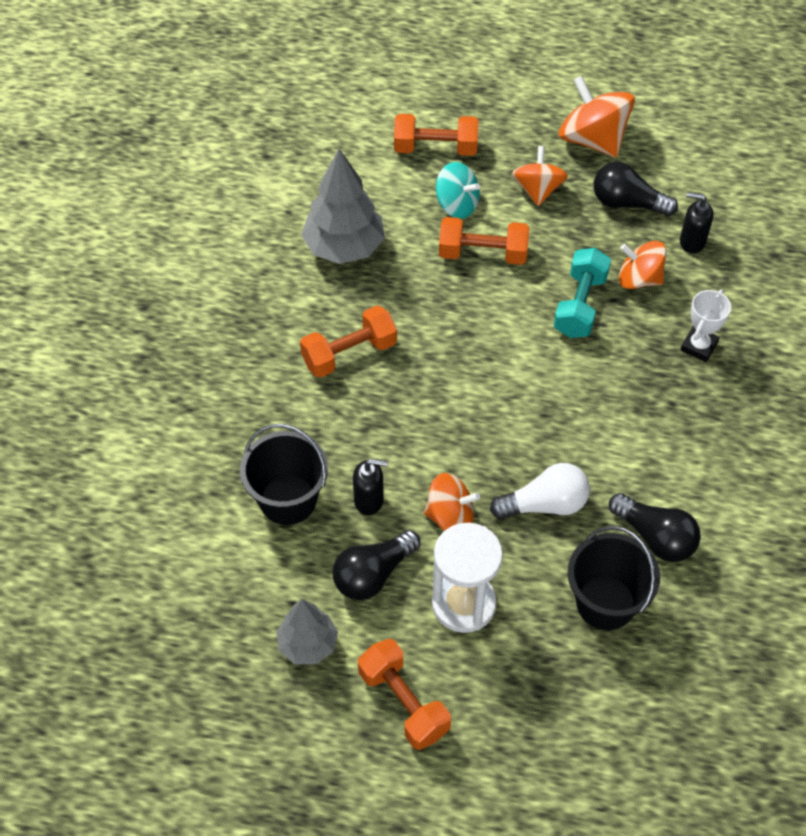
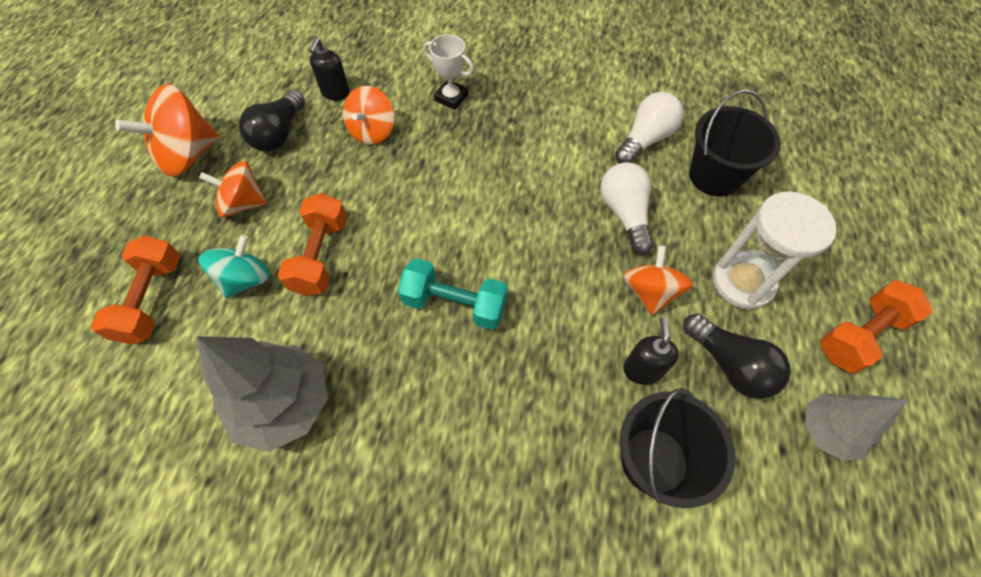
camera: 90 degrees left, 5 degrees up
(349, 354) = (447, 394): orange dumbbell -> none
(580, 305) = (398, 176): turquoise dumbbell -> turquoise dumbbell (455, 304)
(655, 537) = (645, 140): black light bulb -> white light bulb

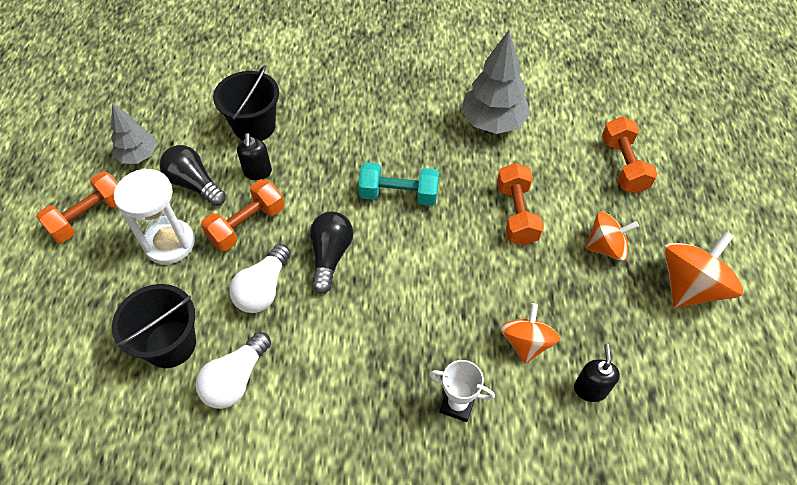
camera: 170 degrees right, 5 degrees down
(246, 279) = (564, 189): turquoise spinning top -> none
(279, 134) = (619, 324): black light bulb -> black light bulb (330, 256)
(624, 214) = (263, 289): white light bulb -> white light bulb turned 45 degrees clockwise
(650, 292) = (247, 225): orange spinning top -> orange dumbbell

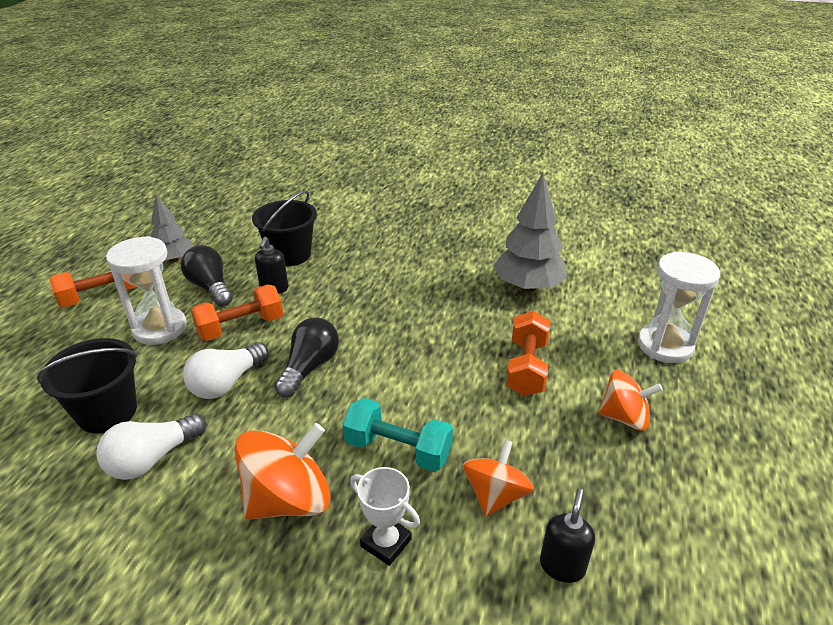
camera: 15 degrees right, 20 degrees down
(399, 194) = (404, 329): turquoise dumbbell -> turquoise dumbbell (398, 450)
(623, 165) = (665, 346): orange dumbbell -> white hourglass
(690, 286) = (725, 479): orange spinning top -> orange spinning top (288, 499)

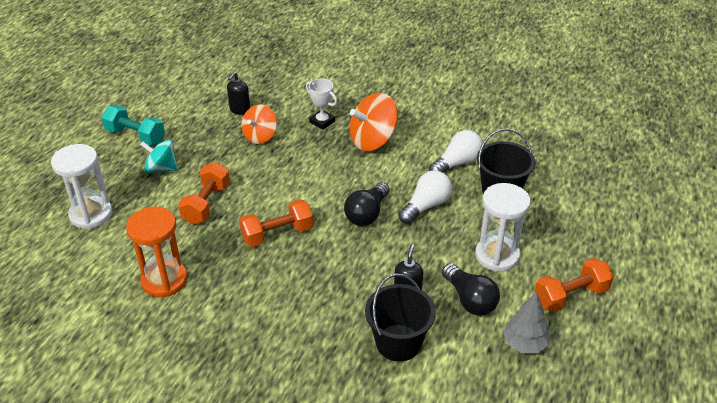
camera: 175 degrees left, 5 degrees up
(241, 327) = (428, 252): orange dumbbell -> orange dumbbell (277, 234)
(398, 450) = (310, 159): turquoise dumbbell -> turquoise dumbbell (135, 136)
(528, 287) = (164, 280): grey tree -> orange hourglass
(624, 417) = (161, 168): orange spinning top -> turquoise spinning top

